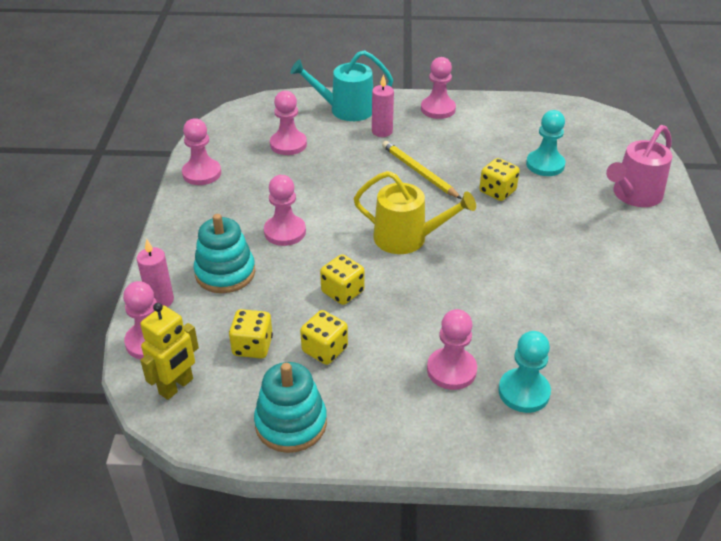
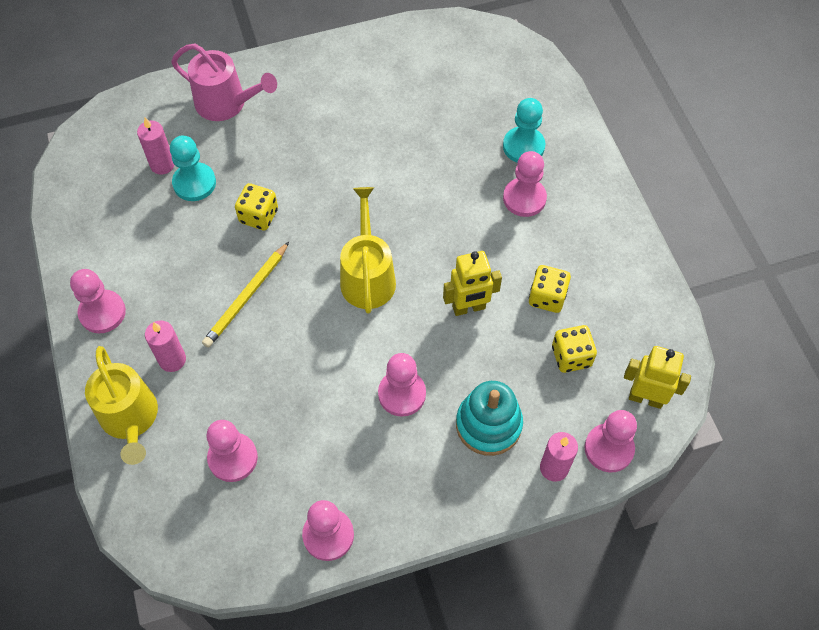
camera: 110 degrees left, 20 degrees up
(291, 423) = (636, 293): turquoise stacking toy -> none
(342, 292) = (469, 308): yellow dice -> yellow robot
(346, 109) = (130, 418): turquoise watering can -> yellow watering can
(570, 152) = (162, 165): none -> pink candle

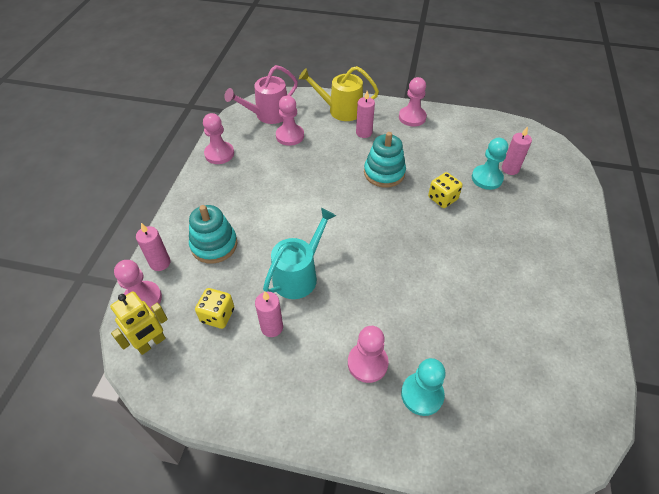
camera: 120 degrees right, 10 degrees down
(226, 103) = (555, 216): pink watering can -> pink watering can (268, 115)
(247, 297) = (384, 173): yellow pencil -> turquoise stacking toy
(367, 277) = (360, 233): yellow watering can -> none
(402, 394) = (268, 214): pink pawn -> none
(469, 308) = (298, 275): yellow robot -> turquoise watering can
(547, 297) = (272, 327): yellow dice -> pink candle

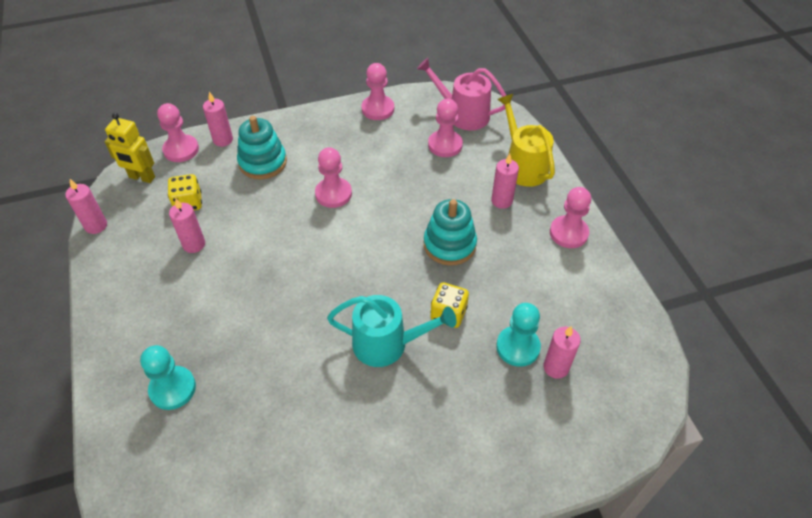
camera: 60 degrees right, 0 degrees up
(185, 404) = (96, 226): none -> pink candle
(298, 275) = (262, 236): turquoise watering can -> turquoise watering can (387, 344)
(367, 363) = (188, 331): pink pawn -> pink pawn (333, 194)

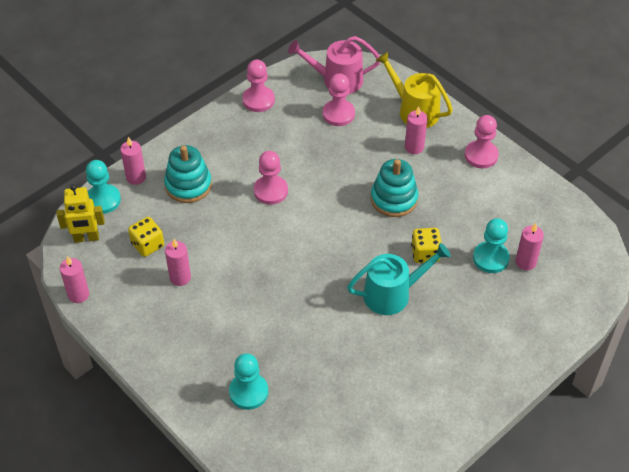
camera: 25 degrees left, 0 degrees up
(181, 150) = (103, 200): pink pawn -> turquoise pawn

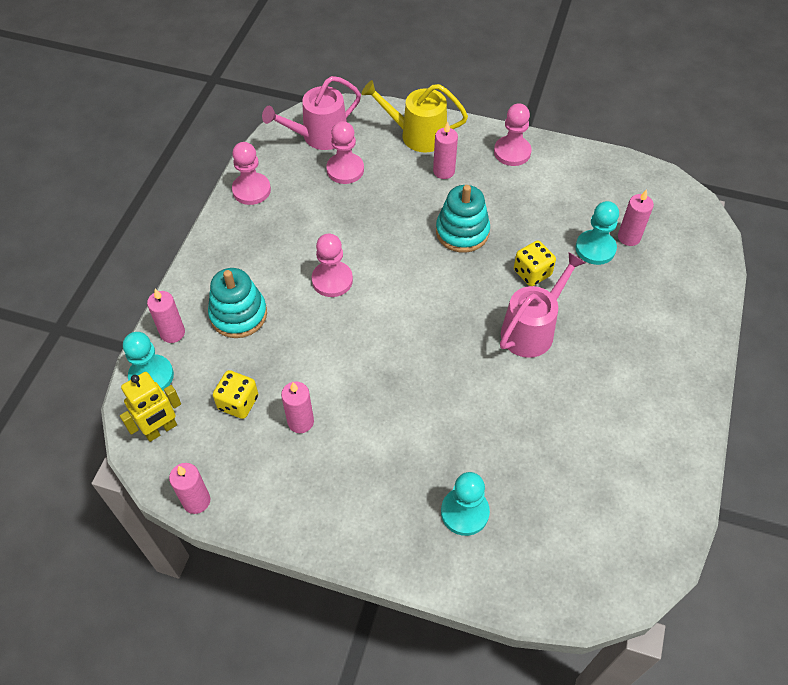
camera: 30 degrees left, 5 degrees up
(392, 294) = (531, 330): turquoise watering can -> pink watering can

